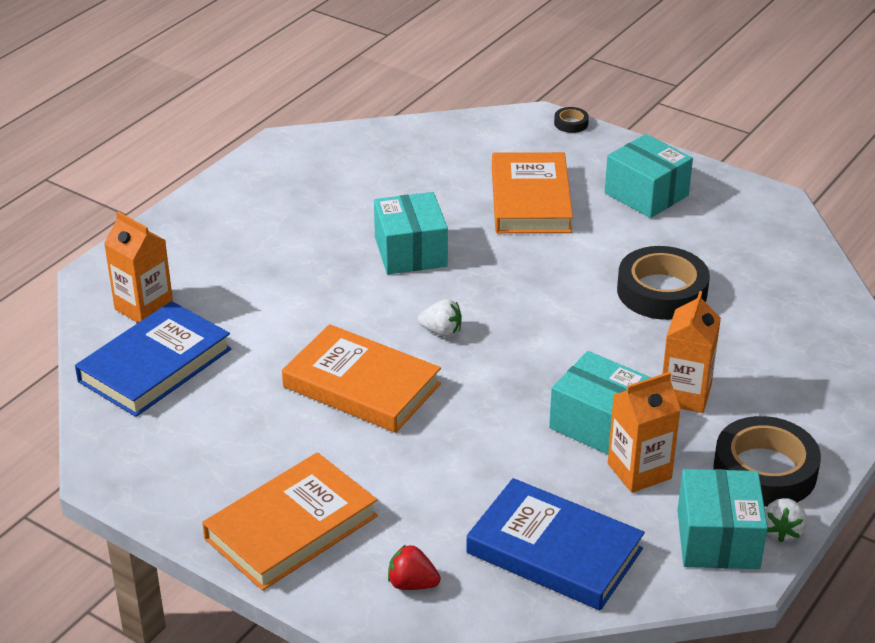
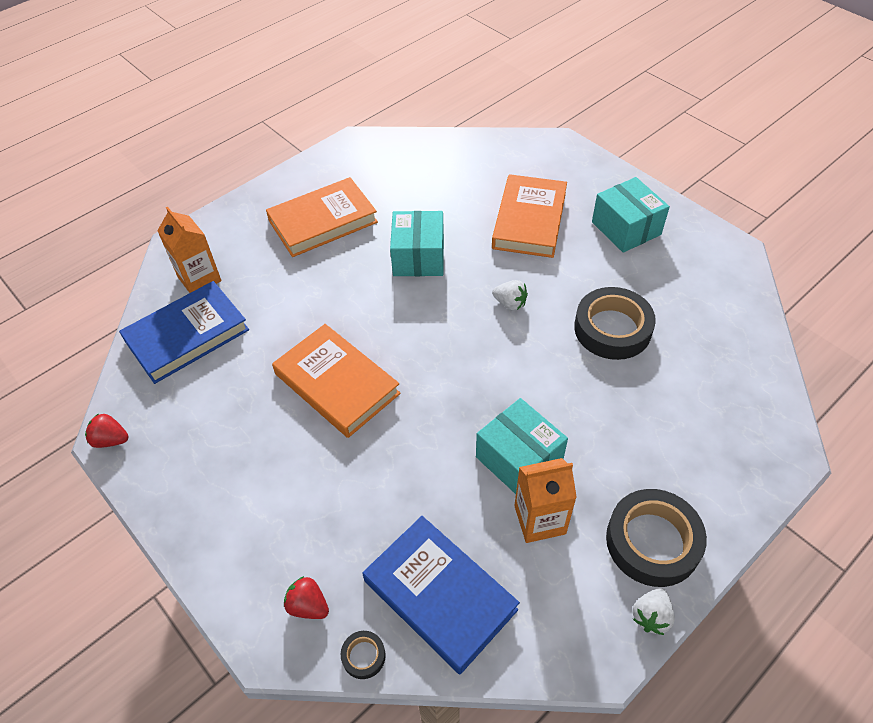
camera: 15 degrees right, 15 degrees up
(107, 477) = (111, 440): none -> red strawberry
(291, 527) = (231, 521): orange book -> orange book (323, 221)
(441, 331) = (418, 340): white strawberry -> white strawberry (510, 304)
(571, 123) = (583, 151): black tape -> black tape (363, 656)
(685, 395) = (603, 442): orange carton -> none
(717, 539) = (589, 613): turquoise box -> none

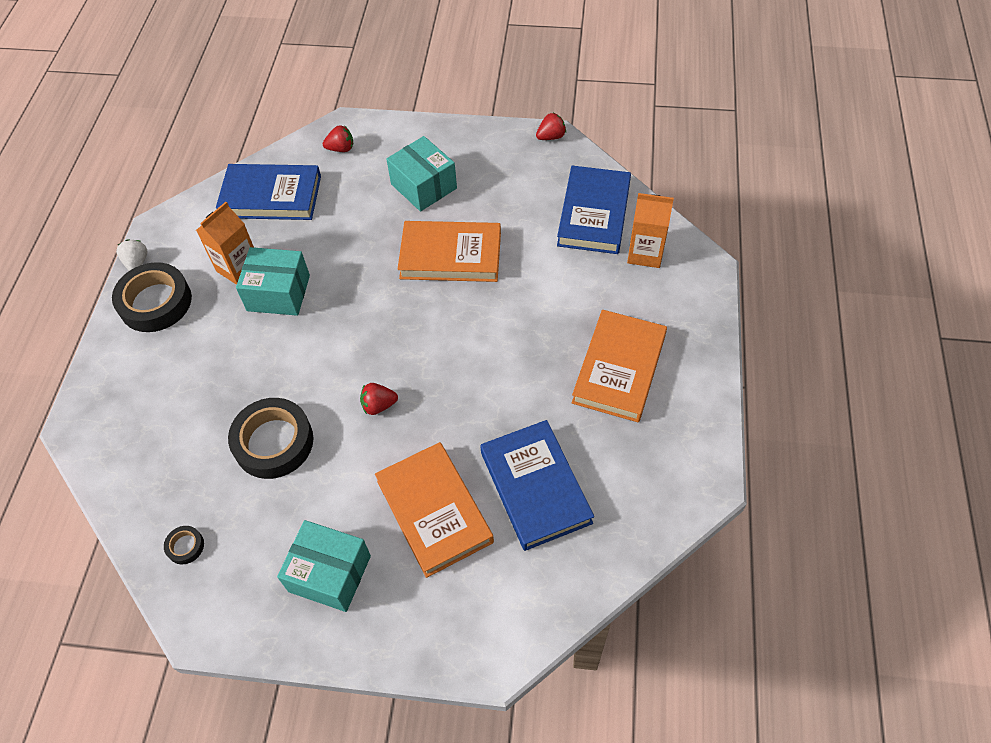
camera: 140 degrees right, 5 degrees up
(363, 656) = (290, 150): black tape -> black tape (185, 546)
(418, 257) = (498, 394): turquoise box -> turquoise box (423, 186)
(453, 195) = (535, 487): none -> blue book
(510, 304) = (379, 405): white strawberry -> red strawberry

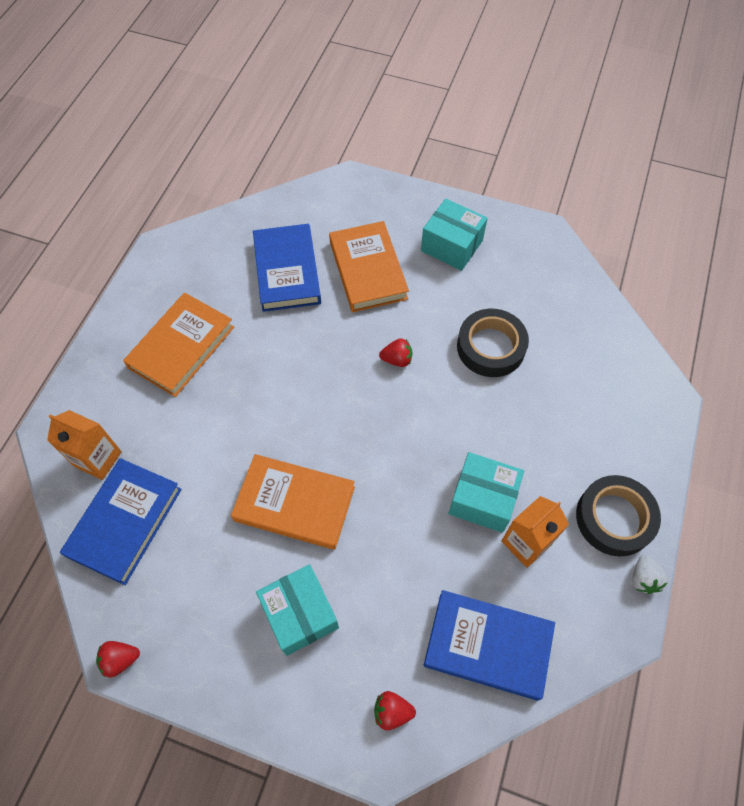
camera: 170 degrees left, 5 degrees up
(185, 546) = (560, 283): black tape -> none

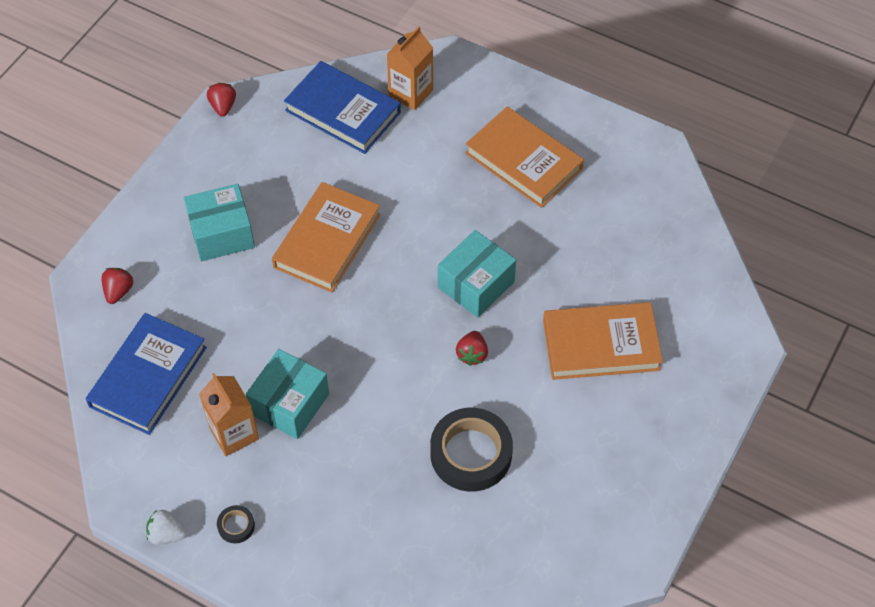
camera: 100 degrees right, 5 degrees down
(287, 271) = (610, 263): blue book -> none
(451, 246) = (627, 442): turquoise box -> turquoise box (475, 284)
(614, 518) = (236, 526): black tape -> black tape, size x0.44

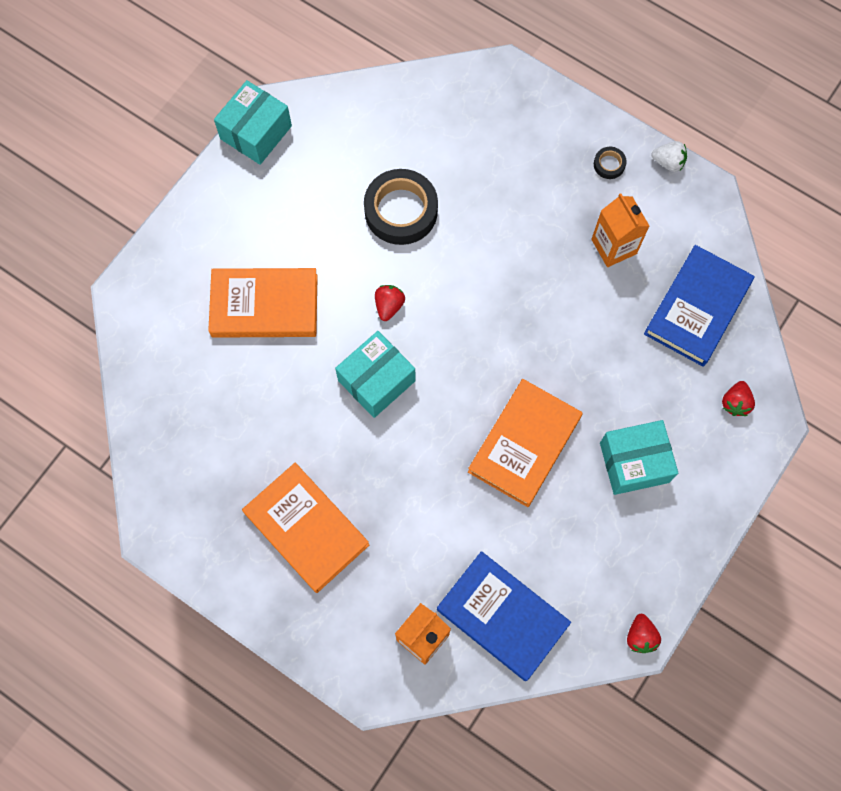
camera: 175 degrees left, 15 degrees up
(289, 404) = (563, 270): turquoise box -> turquoise box (256, 132)

